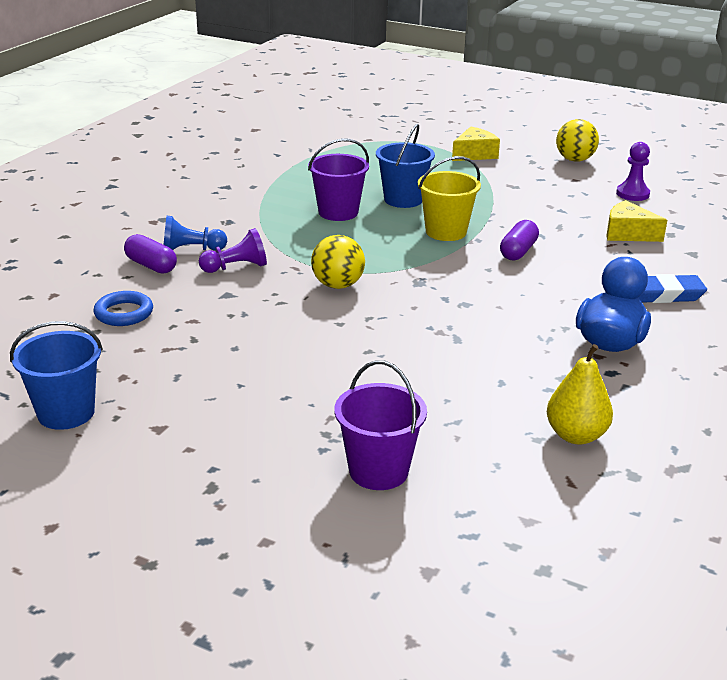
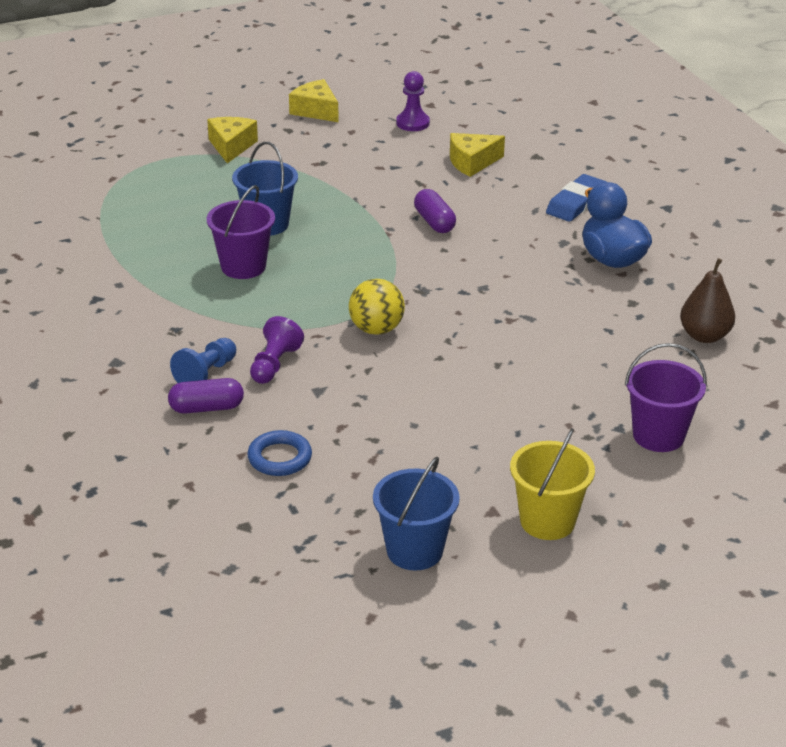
camera: 50 degrees left, 5 degrees up
(446, 232) = (356, 235): yellow bucket -> yellow bucket (547, 521)
(574, 160) = (315, 111): yellow ball -> yellow cheese
(576, 435) = (704, 336): yellow pear -> brown pear

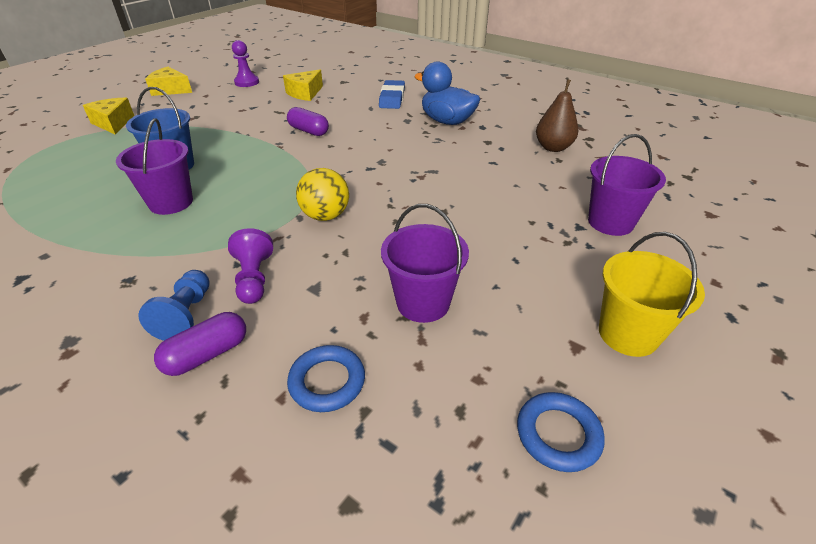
camera: 30 degrees left, 5 degrees up
(398, 435) = (423, 303): none -> purple bucket
(414, 551) = (558, 434): blue bucket -> blue ring

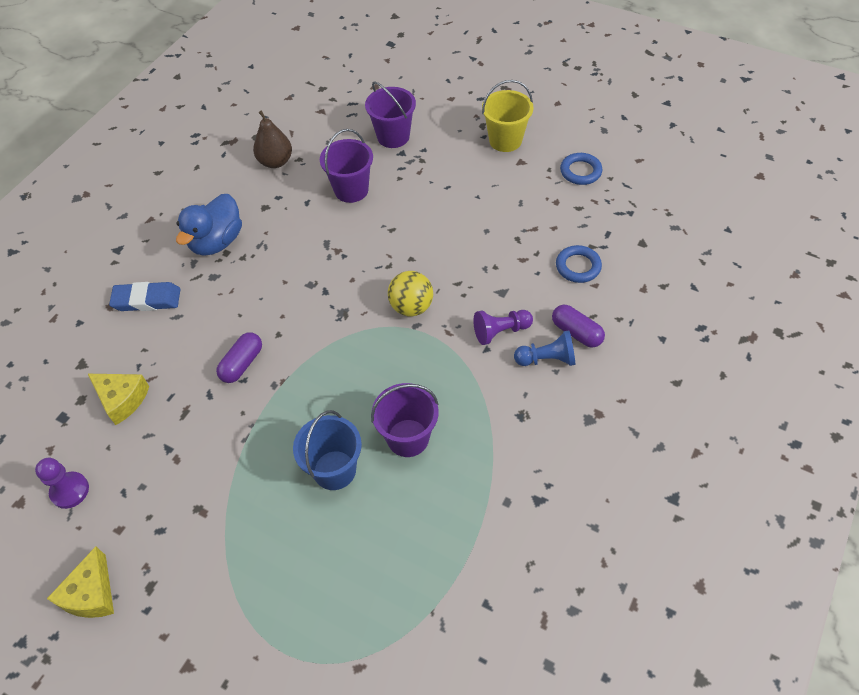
camera: 95 degrees left, 15 degrees up
(113, 123) = (219, 611): yellow cheese -> none
(423, 303) = (502, 231): purple bucket -> purple bucket (351, 190)

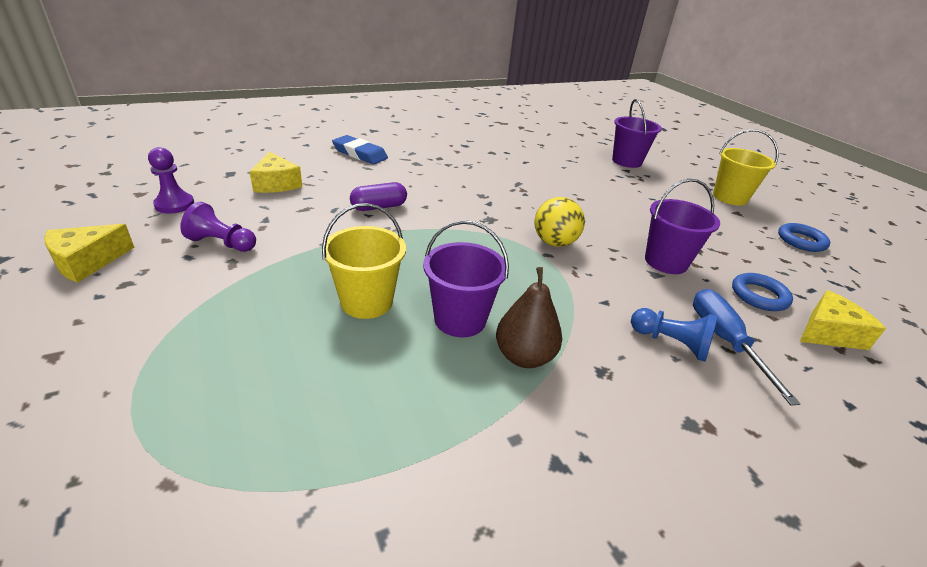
camera: 30 degrees right, 20 degrees down
(217, 242) = (439, 152): blue duck -> none
(275, 162) = (523, 139): brown pear -> brown pear (524, 356)
(334, 470) = (367, 302): blue bucket -> yellow bucket
(351, 190) = (566, 169): purple bucket -> purple bucket (666, 262)
(500, 331) = (632, 298): purple pawn -> purple pawn (222, 243)
(576, 332) = (724, 341): purple capsule -> blue screwdriver
(632, 276) = (828, 333): none -> yellow cheese

